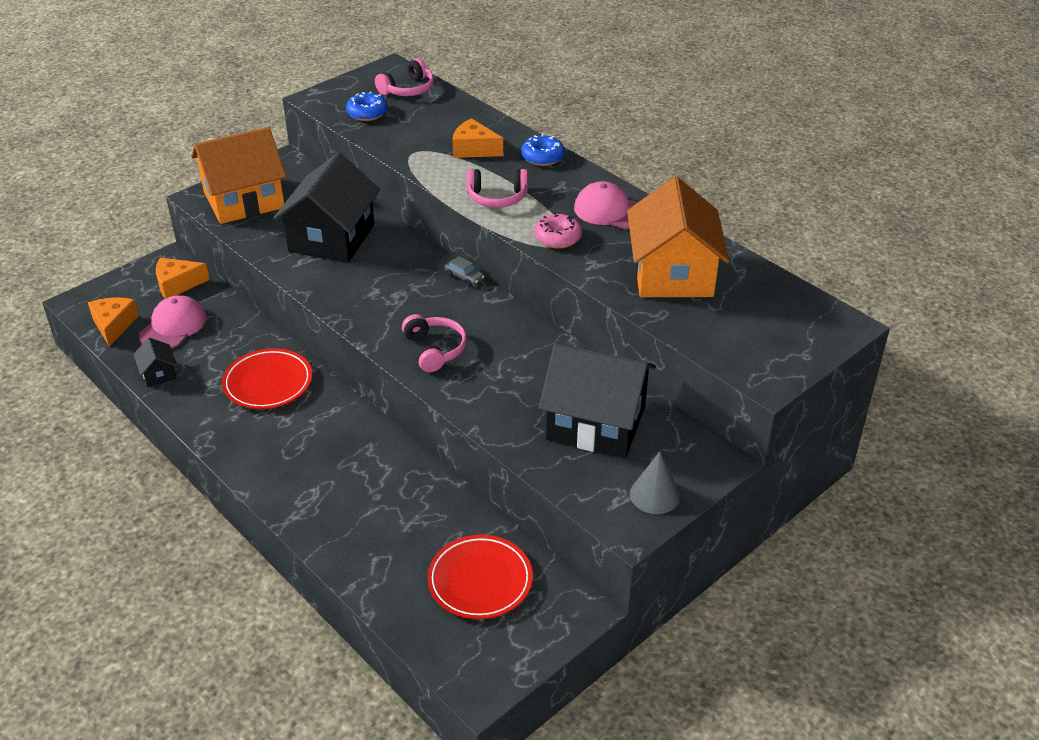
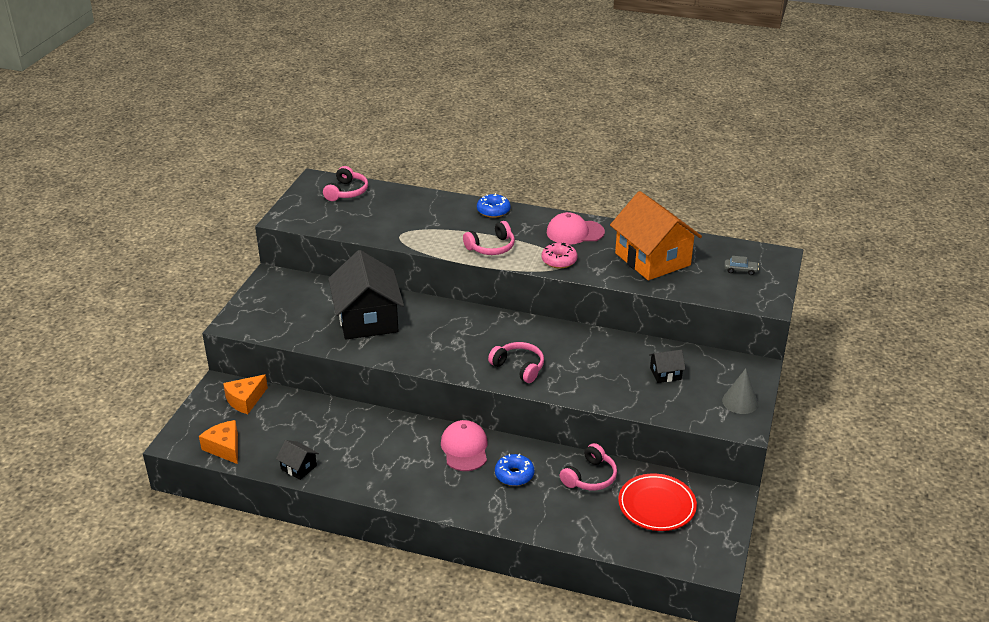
camera: 30 degrees left, 5 degrees down
(173, 326) = (274, 431): pink cap -> pink cap (464, 448)
(244, 200) = (270, 315): orange house -> none
(268, 383) = (389, 442): red plate -> none
(367, 113) = (335, 218): blue donut -> blue donut (514, 475)
(437, 512) = (590, 477): none -> pink headphones
(464, 277) = (490, 313): grey car -> grey car (740, 270)
(474, 149) = (440, 220): orange cheese -> none
(596, 423) = (665, 374): black house -> black house, size x0.43

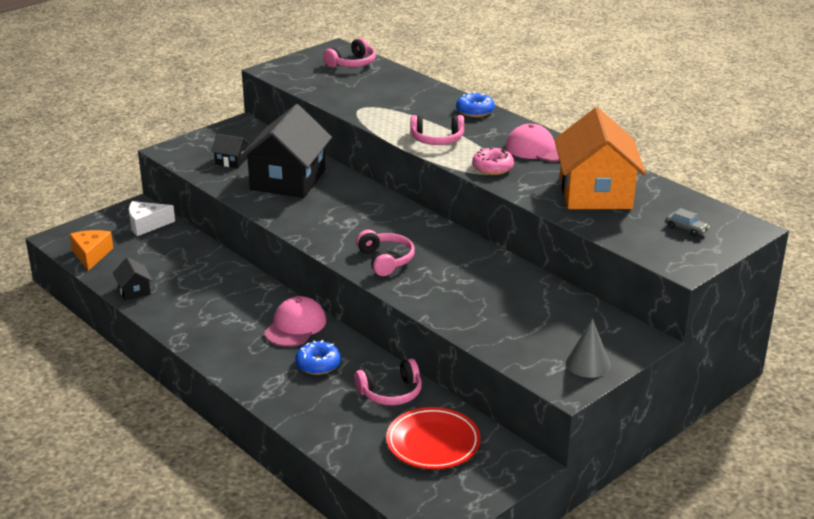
camera: 30 degrees right, 5 degrees down
(245, 400) = (146, 225): orange cheese -> white cheese
(665, 374) = (532, 312): black house -> black house (231, 161)

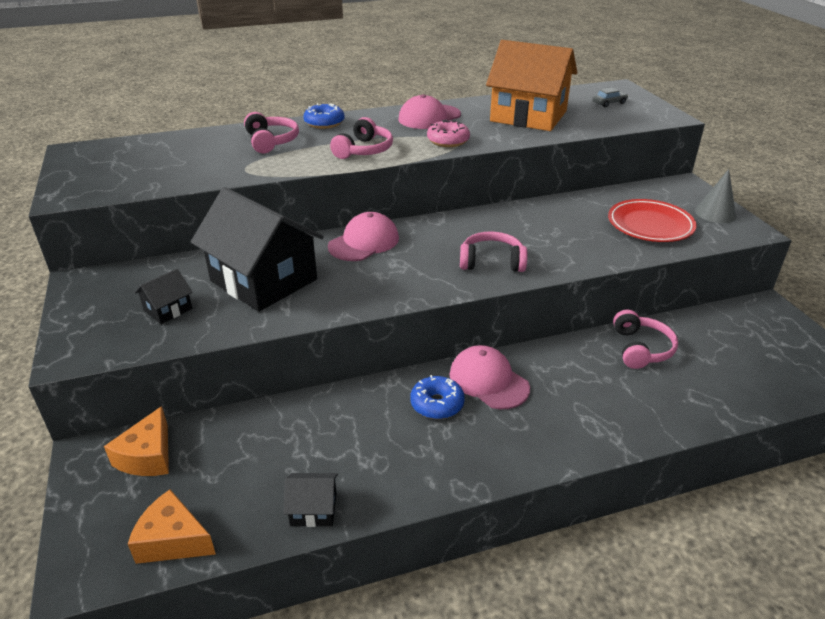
camera: 65 degrees left, 5 degrees up
(146, 225) = (148, 456): white cheese -> orange cheese
(318, 364) = (572, 383): blue donut -> blue donut (437, 404)
(352, 63) = (128, 151): pink headphones -> pink headphones (271, 141)
(370, 201) = (364, 242): none -> pink cap
(433, 443) = (729, 346): red plate -> red plate (650, 225)

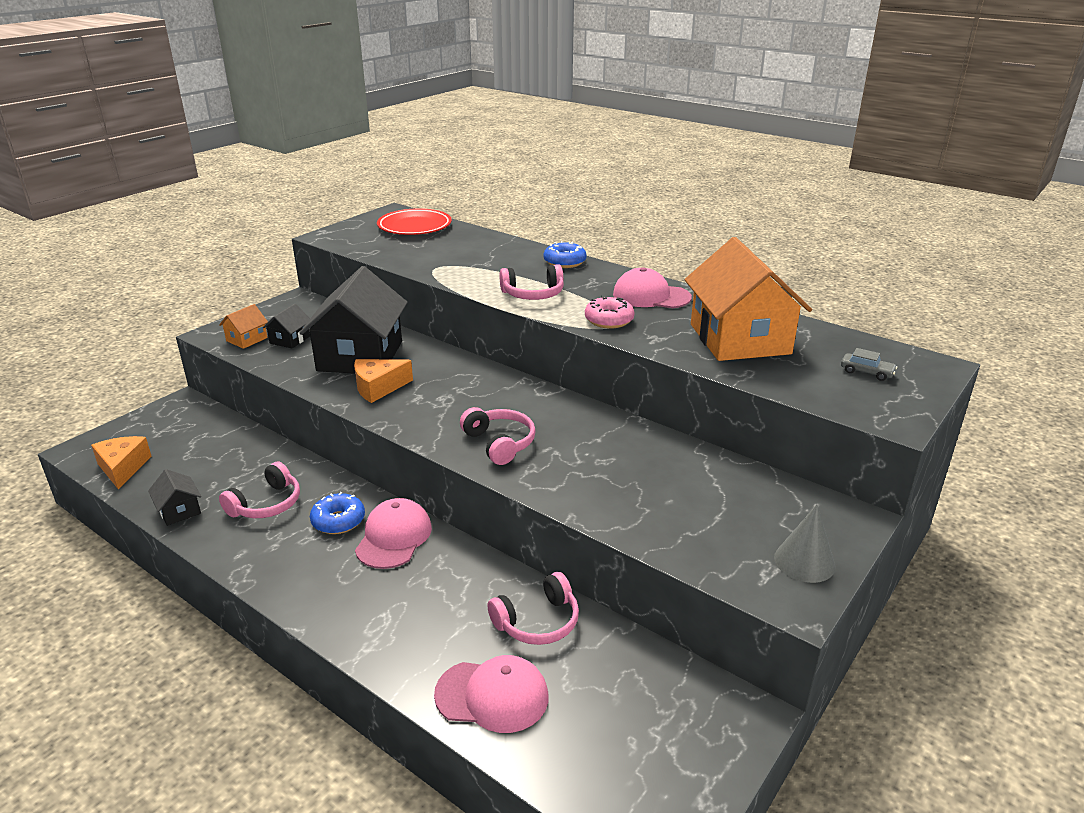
camera: 55 degrees right, 5 degrees down
(123, 336) = (247, 339): none -> orange house
(148, 456) = (193, 423): orange cheese -> orange cheese (378, 388)
(168, 309) = (290, 340): black house -> black house turned 75 degrees counterclockwise
(271, 141) = (498, 258): pink headphones -> pink headphones (266, 504)
(364, 242) = (462, 372): pink cap -> pink cap (492, 696)
(650, 225) = (701, 518): red plate -> red plate (414, 226)

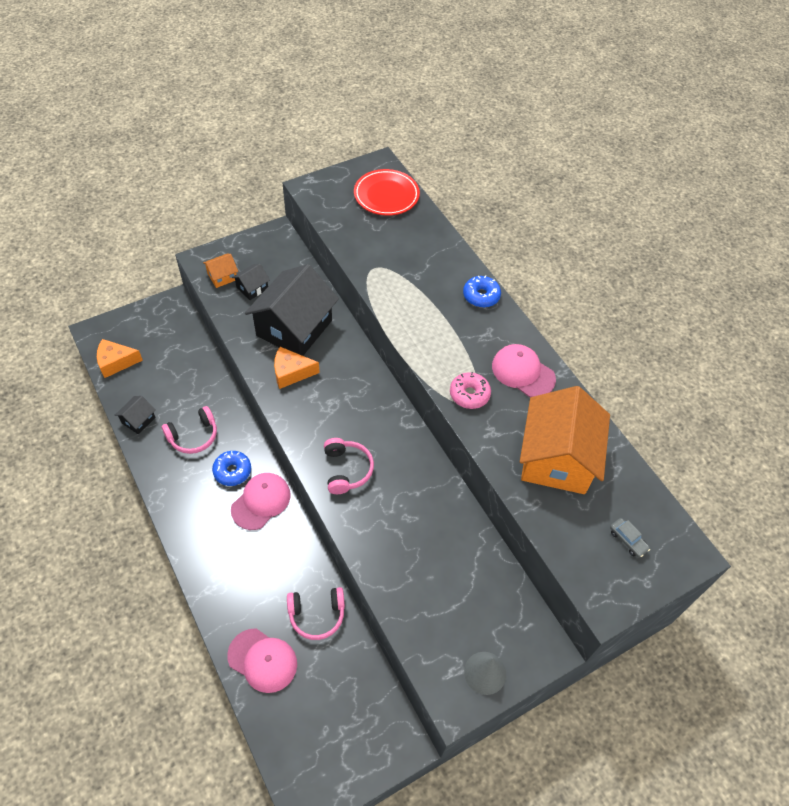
camera: 20 degrees right, 25 degrees up
(123, 468) = (116, 362): orange cheese -> orange cheese turned 105 degrees counterclockwise
(179, 510) = (138, 420): black house -> black house turned 45 degrees clockwise
(533, 294) = (430, 335): pink headphones -> none

